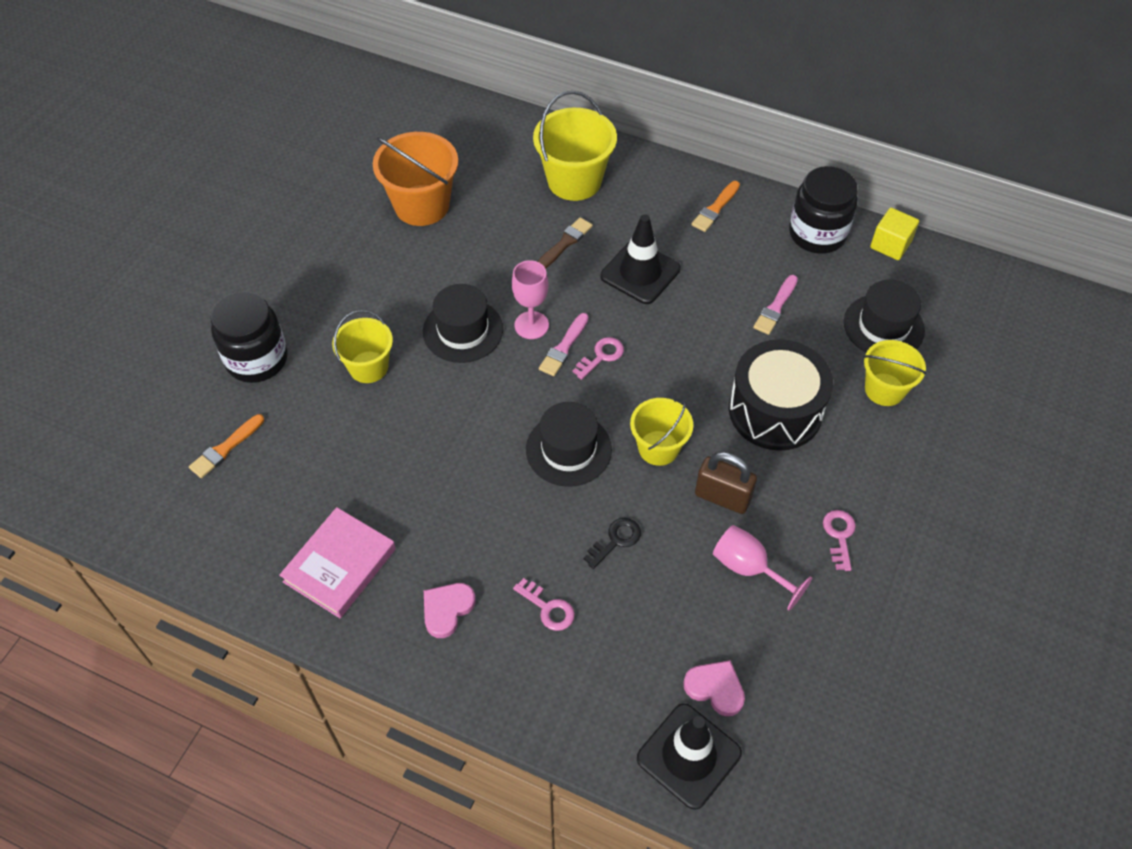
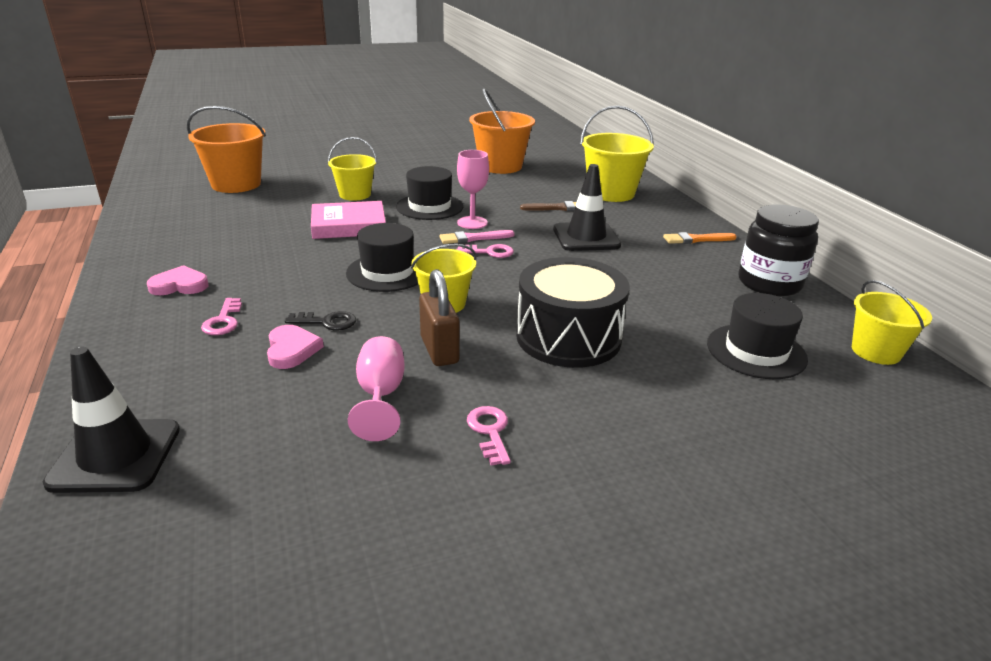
camera: 45 degrees right, 25 degrees down
(225, 448) = (236, 184): orange brush -> orange bucket
(257, 359) = (313, 170): black jar -> none
(340, 565) = (181, 240): pink book -> pink book (349, 225)
(715, 688) = (216, 436): pink heart -> pink heart (291, 350)
(775, 307) = (665, 295): pink brush -> none
(839, 536) = (490, 431): pink key -> pink key turned 60 degrees counterclockwise
(884, 389) = (694, 382): yellow bucket -> yellow bucket (876, 351)
(890, 245) = (838, 318): yellow cube -> none

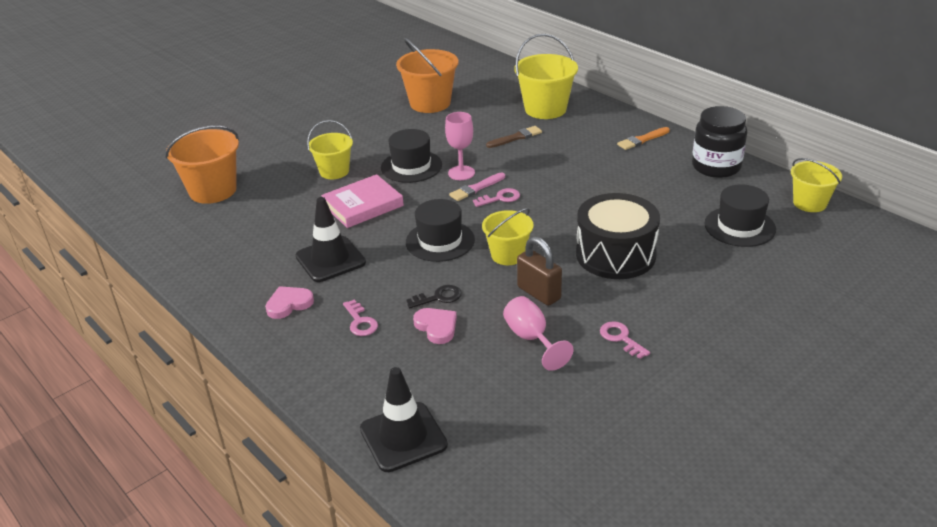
camera: 20 degrees left, 5 degrees up
(586, 237) = (561, 162): black traffic cone -> black traffic cone (330, 259)

